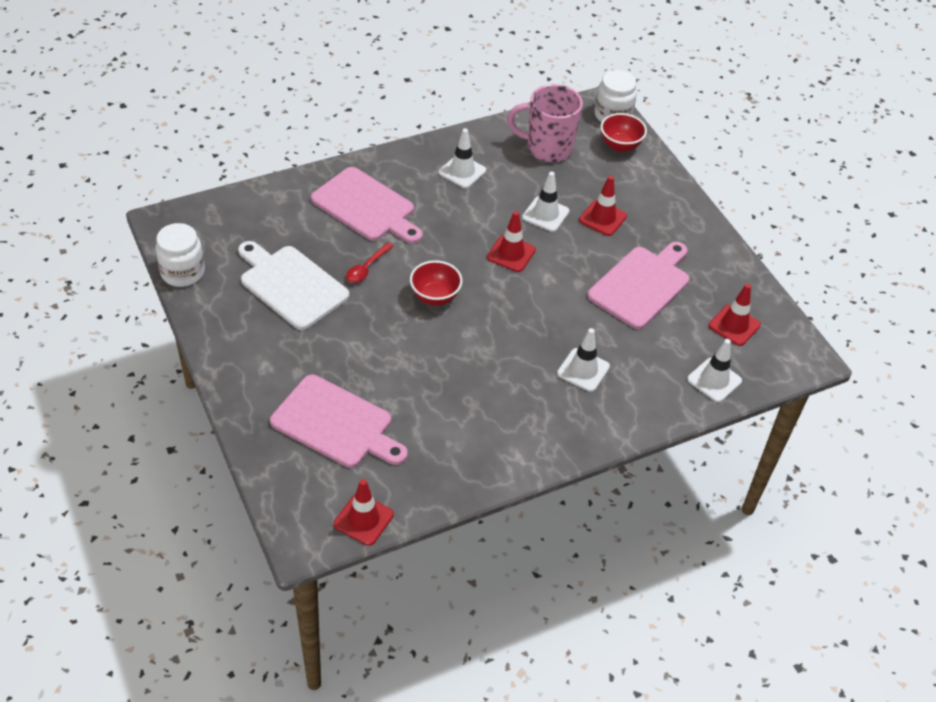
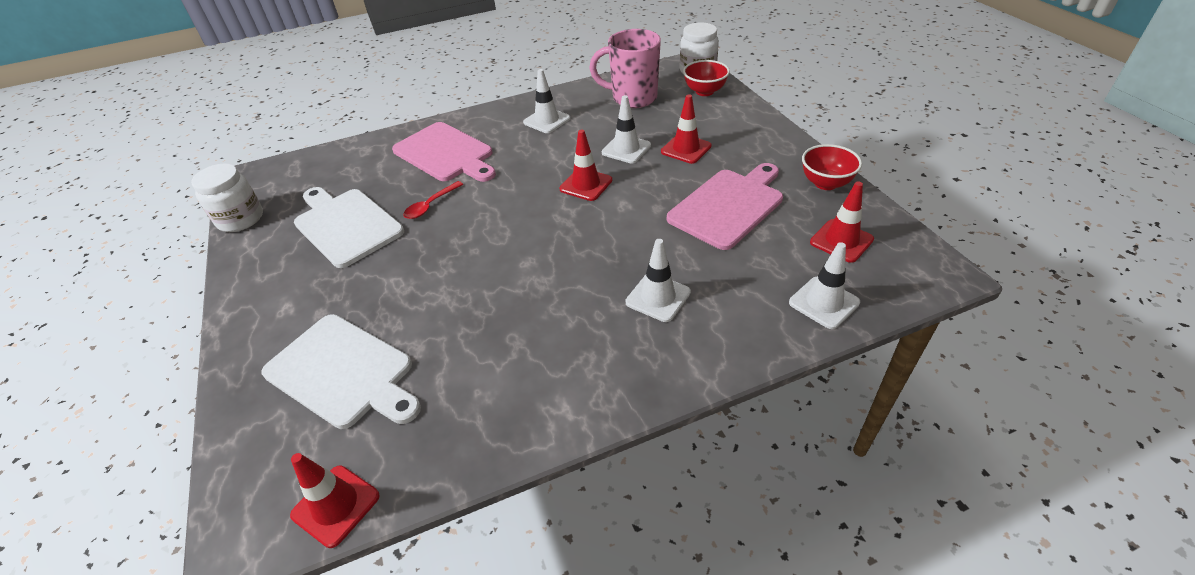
camera: 10 degrees right, 5 degrees down
(336, 424) = (343, 372): pink cutting board -> white cutting board
(435, 297) = (496, 228): red bowl -> red bowl (825, 183)

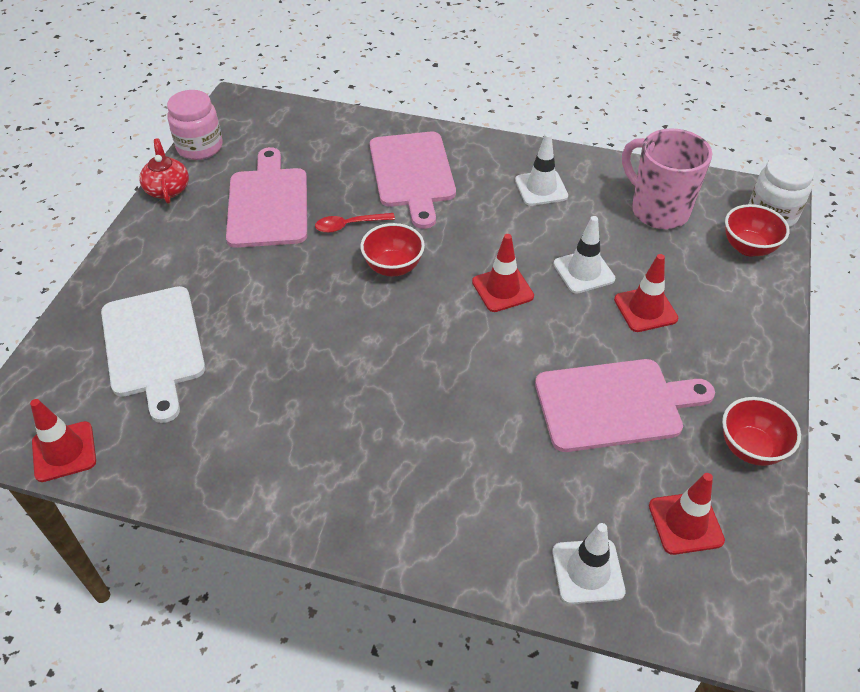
camera: 35 degrees right, 5 degrees up
(238, 260) = (167, 189): none -> red teapot
(240, 219) = (200, 147): white jar -> pink jar
(346, 225) = (268, 204): white cutting board -> pink cutting board
(494, 212) = (393, 267): none -> red bowl
(658, 297) = (443, 453): white traffic cone -> none

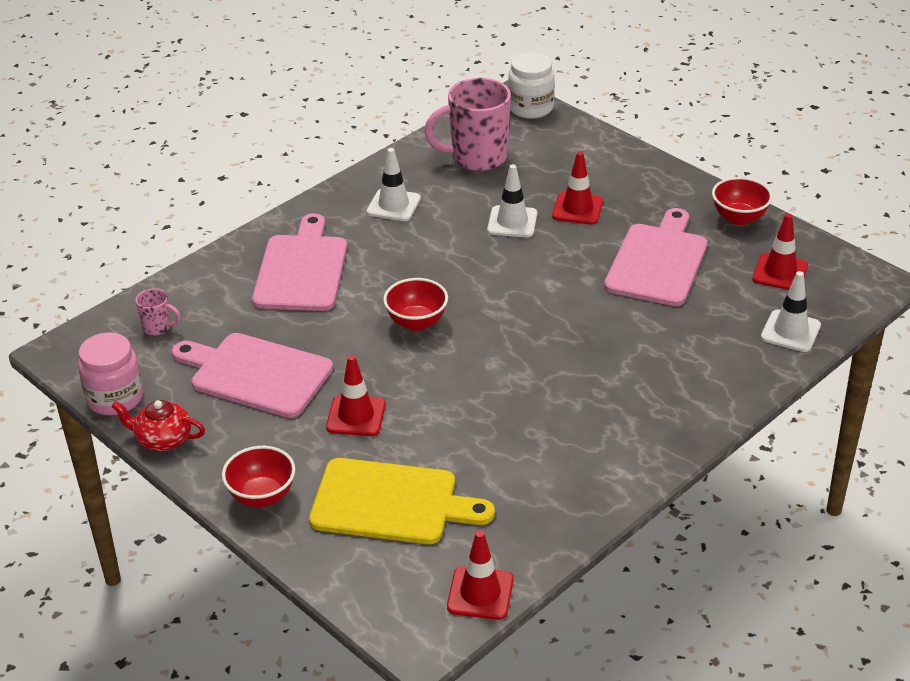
camera: 60 degrees left, 10 degrees down
(153, 346) = (390, 503): white cutting board -> yellow cutting board
(290, 132) = (158, 327): none -> pink mug
(349, 225) = (337, 331): red spoon -> none
(412, 173) = (301, 270): pink cutting board -> pink cutting board turned 105 degrees counterclockwise
(502, 289) = (496, 271): red traffic cone -> red traffic cone (356, 416)
(748, 247) = (555, 134): red bowl -> red bowl (262, 496)

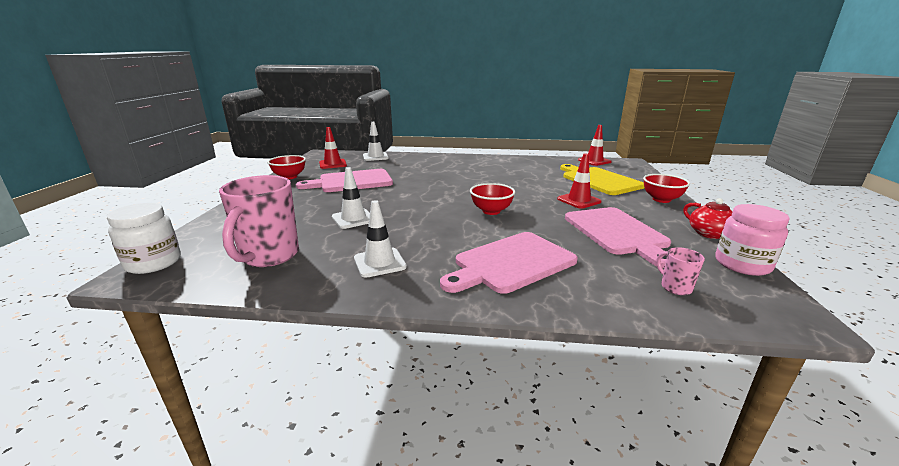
camera: 130 degrees left, 15 degrees down
(477, 158) = (269, 256): pink mug -> pink mug turned 60 degrees clockwise
(577, 209) = (317, 207): red traffic cone -> none

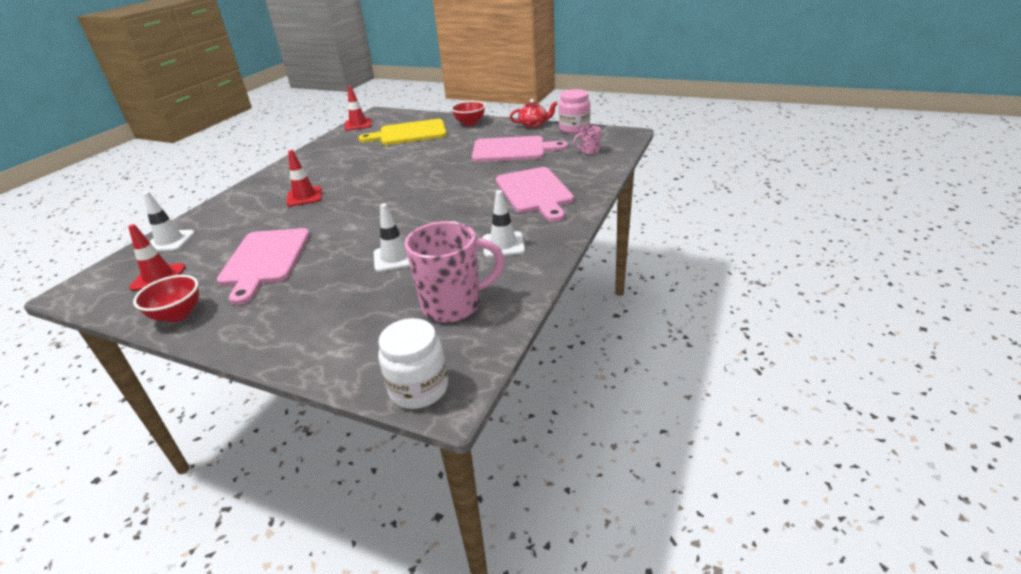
camera: 70 degrees left, 10 degrees up
(269, 256) = (453, 305): pink mug -> pink mug turned 45 degrees counterclockwise
(491, 211) = (436, 187): red bowl -> none
(579, 200) = (445, 150): red traffic cone -> red traffic cone (304, 197)

